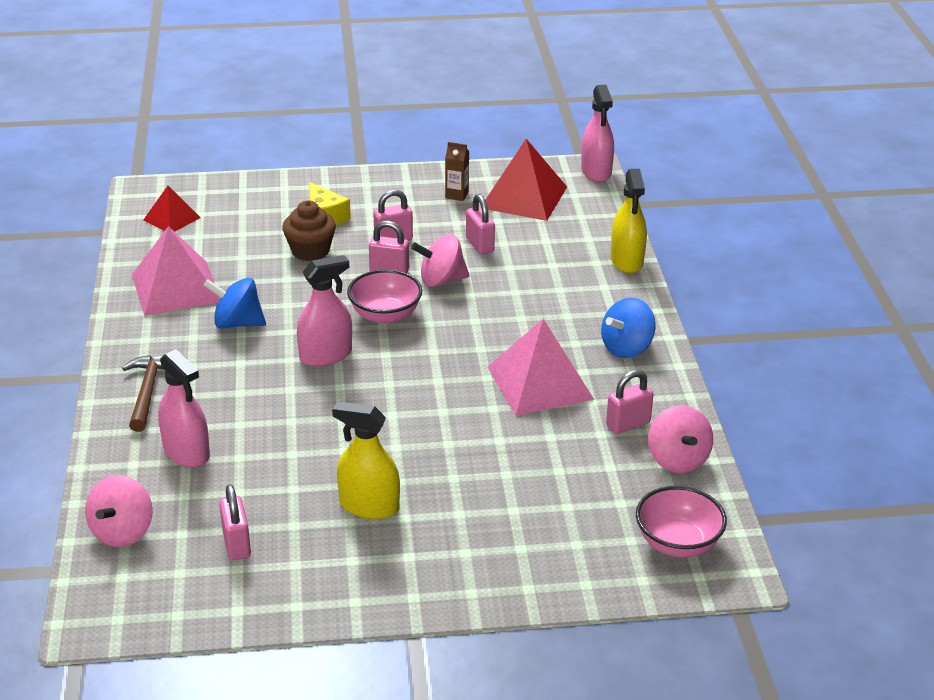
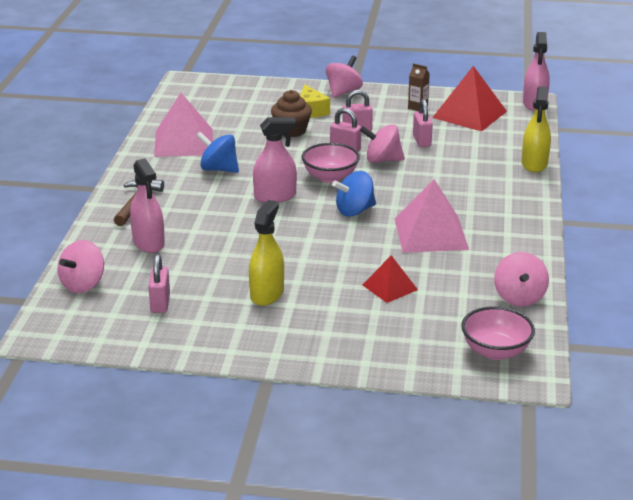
camera: 15 degrees right, 5 degrees down
(171, 218) = (199, 100): red pyramid -> red pyramid (389, 287)
(355, 183) = (343, 92): none -> pink spinning top
(369, 506) = (267, 294): yellow spray bottle -> yellow spray bottle turned 75 degrees clockwise
(626, 348) = (509, 220): blue spinning top -> blue spinning top (354, 211)
(628, 424) = (489, 269): pink padlock -> none

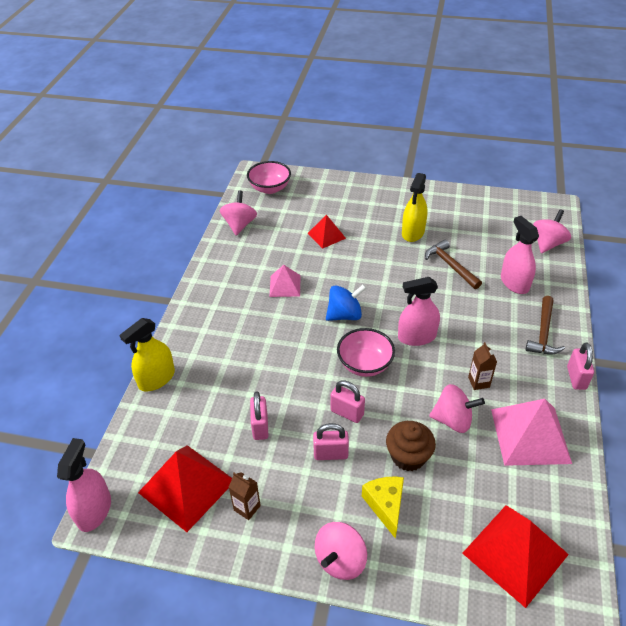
camera: 175 degrees left, 15 degrees up
(160, 303) = (486, 226): pink padlock -> pink padlock (576, 378)
(219, 97) = (515, 553): none -> red pyramid
(219, 169) = (478, 382): blue spinning top -> brown carton
(223, 258) = (450, 265): none -> brown hammer
(382, 160) = (309, 391): pink spinning top -> pink spinning top (453, 420)
(431, 234) = (285, 286): pink pyramid -> pink pyramid, size x0.57
(534, 164) = (156, 378): yellow spray bottle -> yellow spray bottle turned 150 degrees counterclockwise

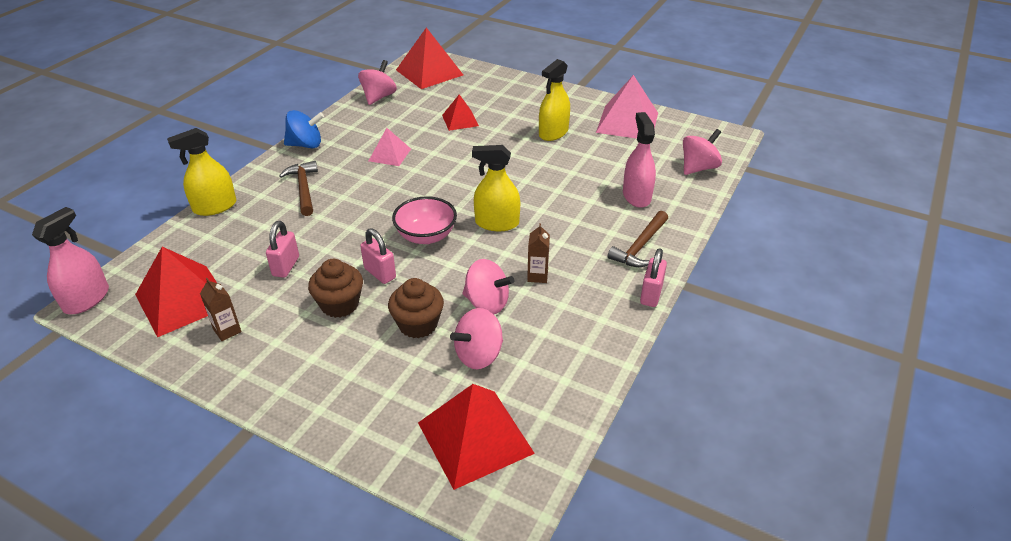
camera: 15 degrees right, 5 degrees down
(270, 188) = (429, 72): pink bowl -> red pyramid
(330, 454) = (340, 304): pink padlock -> brown cupcake
(340, 560) = (288, 397): pink spinning top -> pink spinning top (479, 355)
(345, 315) = (434, 190): blue spinning top -> blue spinning top (306, 145)
(386, 505) = (366, 361): yellow cheese -> none
(417, 337) = (497, 223): pink spray bottle -> yellow spray bottle
(450, 265) = (575, 168): brown hammer -> brown hammer (304, 188)
(530, 435) = (563, 335): pink pyramid -> pink pyramid (627, 122)

